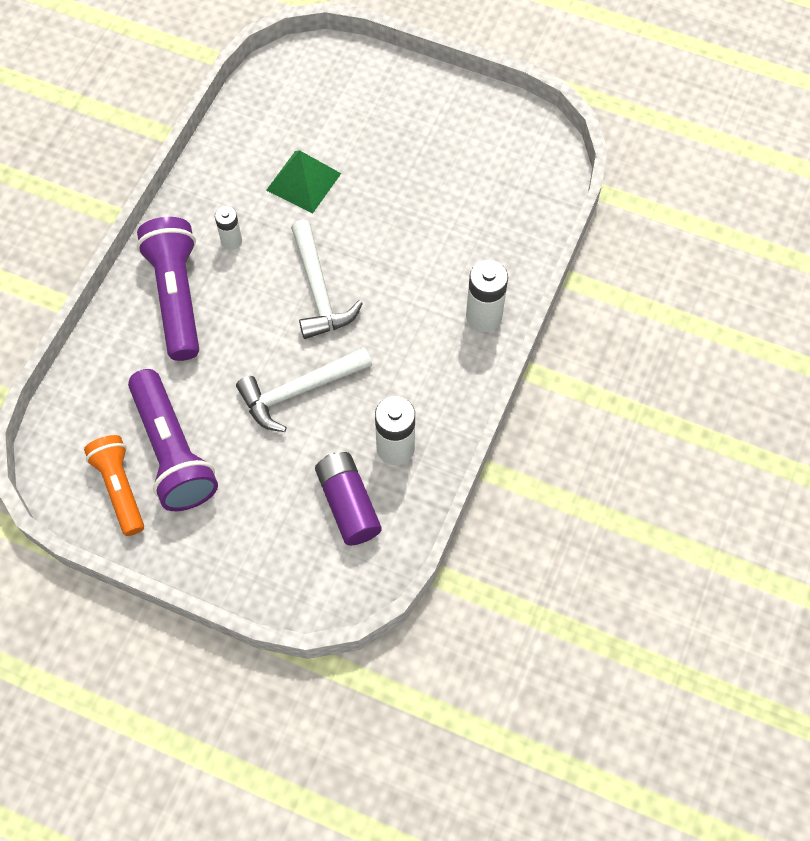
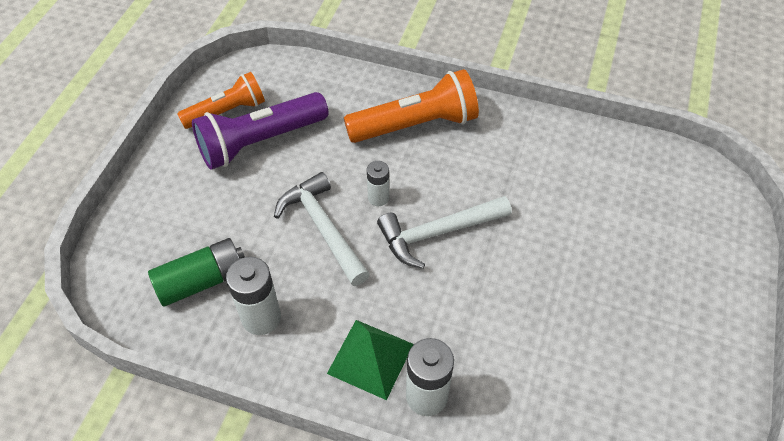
camera: 85 degrees right, 10 degrees down
(177, 296) = (416, 125): purple flashlight -> orange flashlight
(231, 241) = (482, 157): white battery -> white battery (378, 198)
(303, 182) = (565, 207): green pyramid -> green pyramid (370, 358)
(348, 504) = (202, 281): purple battery -> green battery

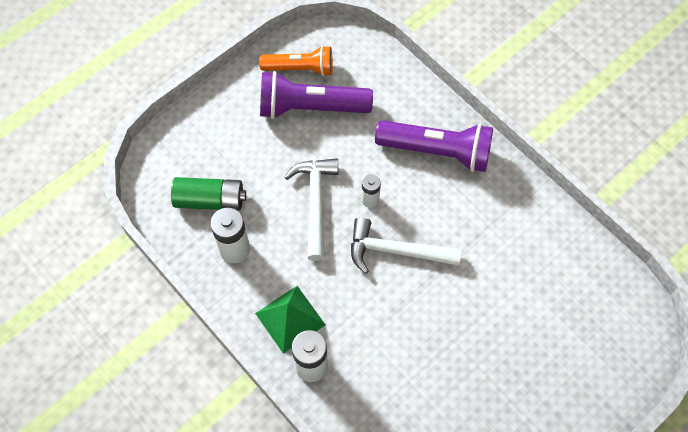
camera: 30 degrees right, 10 degrees up
(416, 125) = (437, 152): orange flashlight -> purple flashlight

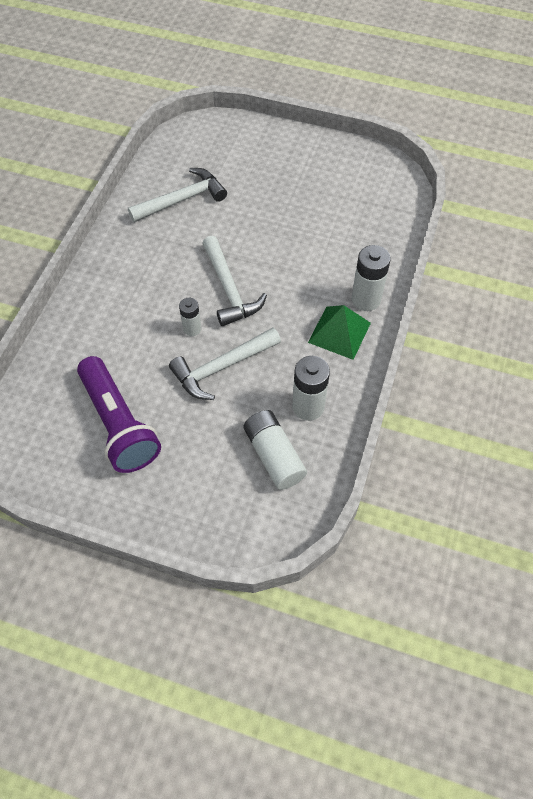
camera: 120 degrees left, 5 degrees down
(210, 200) = (274, 455): green battery -> white battery
(300, 69) = (75, 458): orange flashlight -> none
(437, 152) = (113, 302): purple flashlight -> none
(537, 265) = (182, 200): none -> white hammer

